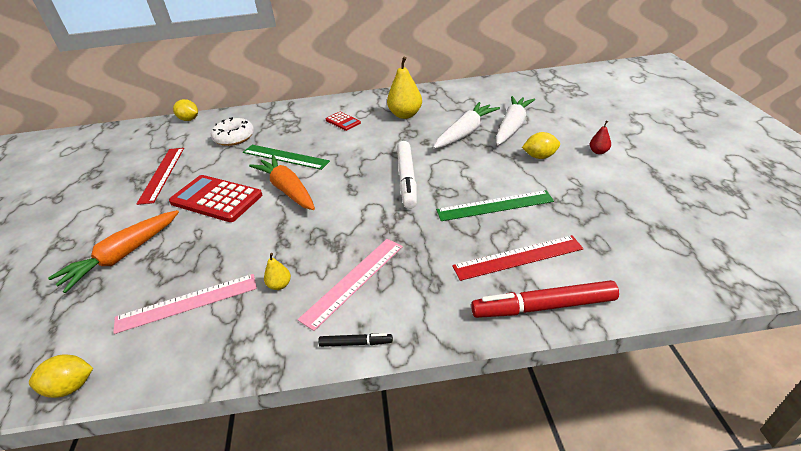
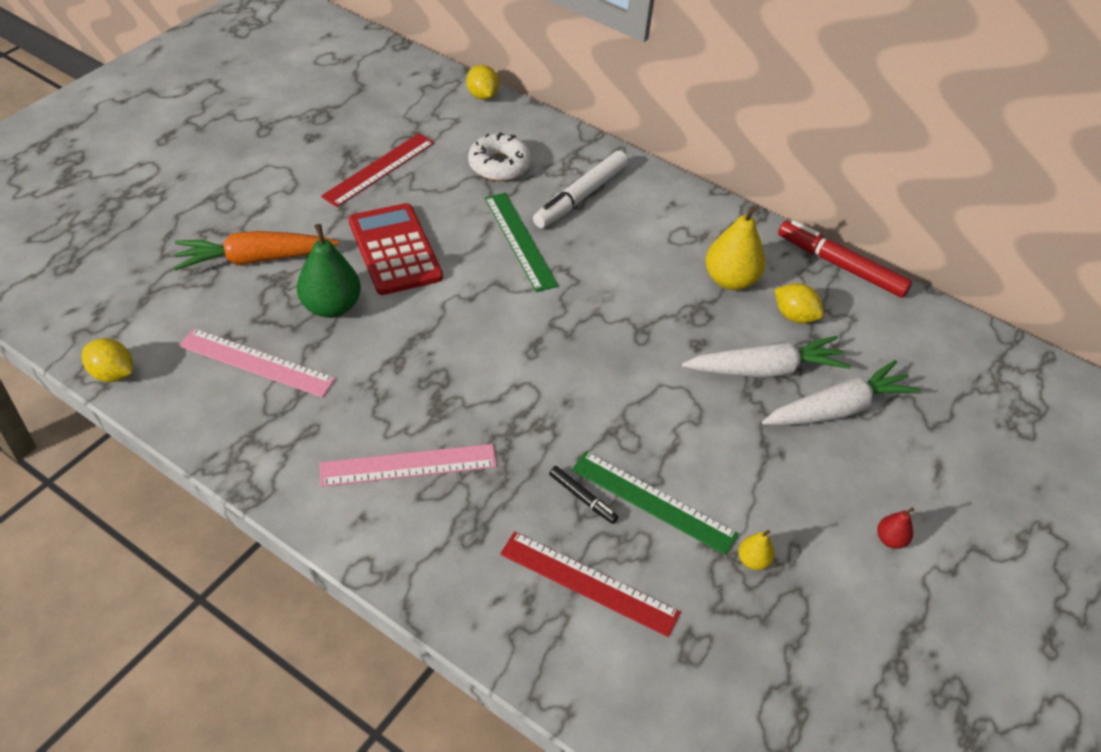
camera: 35 degrees right, 10 degrees up
(207, 245) = (331, 306): none -> green pear
(279, 285) = (344, 411): yellow pear -> yellow pear (753, 560)
(287, 190) = (472, 294): orange carrot -> none
(343, 121) = (643, 232): red calculator -> none
(356, 343) = (339, 531): black marker -> black marker (582, 498)
(407, 179) = (607, 383): white marker -> white marker (580, 196)
(540, 156) = (803, 482): yellow lemon -> yellow lemon (794, 316)
(543, 307) = (537, 654): red marker -> red marker (840, 266)

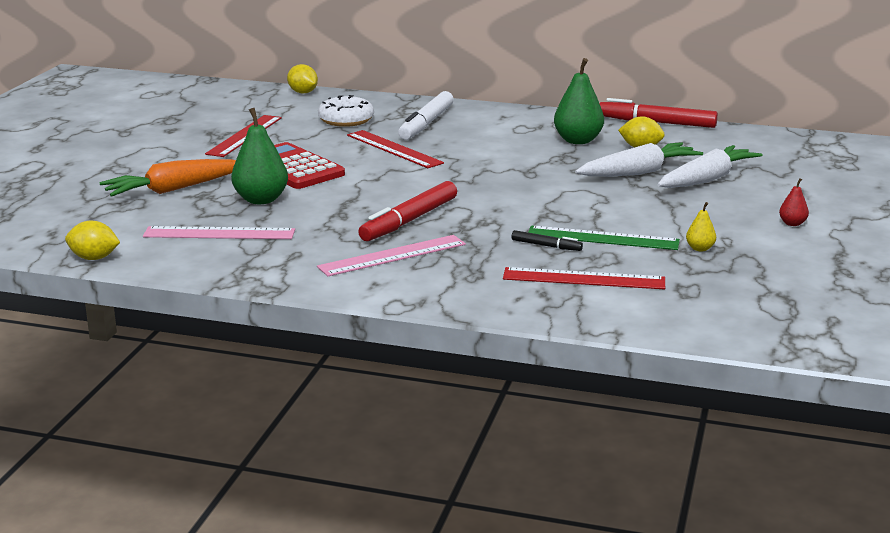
camera: 15 degrees left, 25 degrees down
(462, 397) = (409, 221): none -> red marker
(519, 241) = (394, 149): green ruler -> red ruler
(730, 280) = (578, 141): yellow pear -> green pear

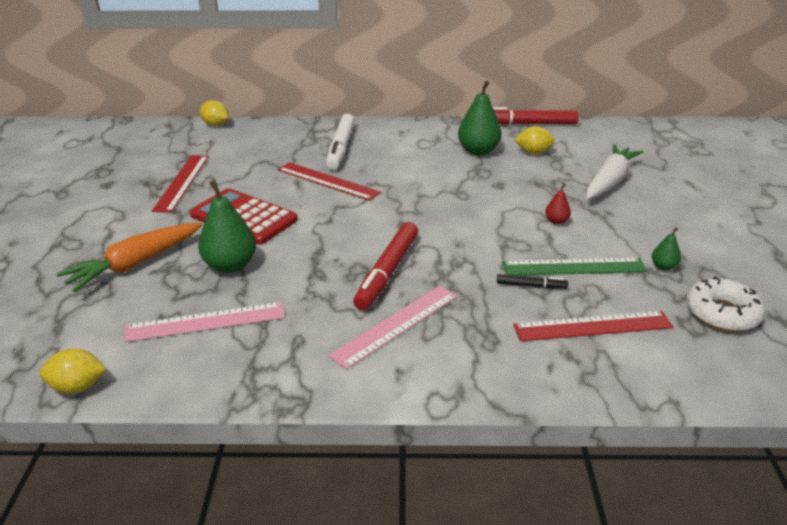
camera: 15 degrees left, 10 degrees up
(346, 120) = (268, 152): white donut -> white donut (722, 313)
(638, 172) = (550, 181): white carrot -> none
(700, 248) = (663, 267): yellow pear -> green pear
(792, 223) = (713, 223): red pear -> red pear (556, 221)

